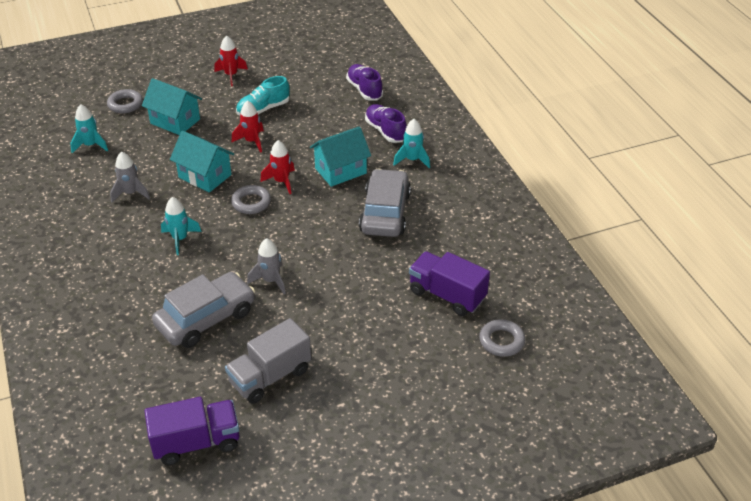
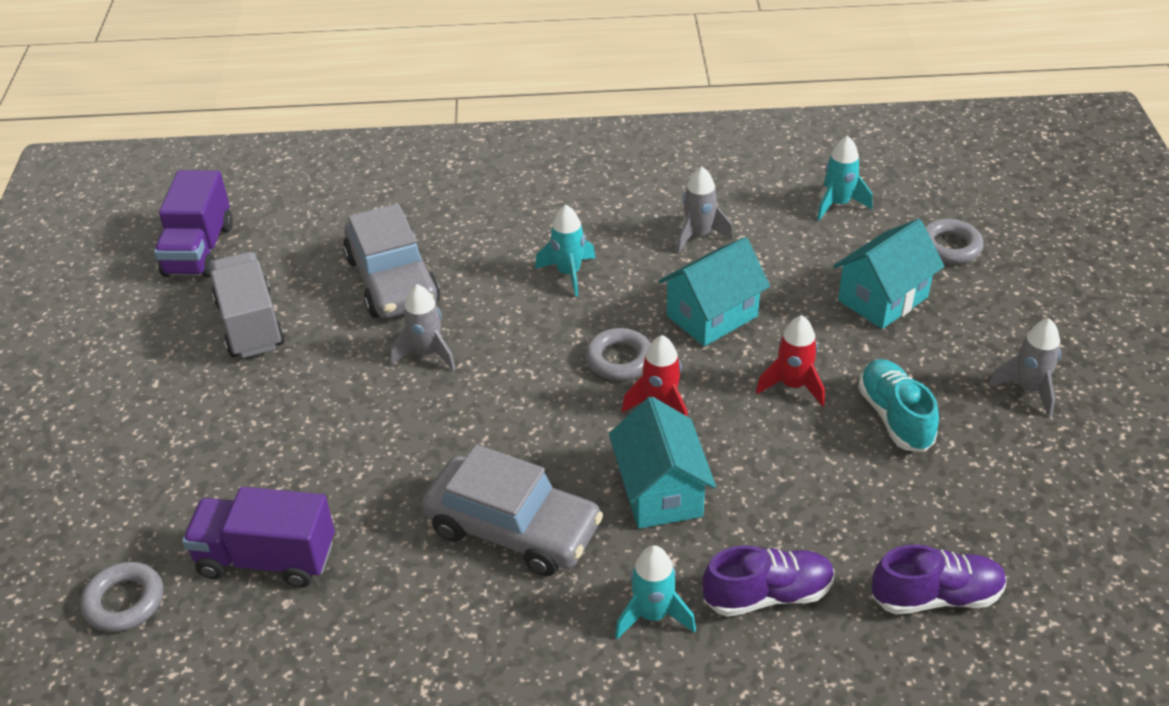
camera: 110 degrees right, 0 degrees up
(231, 75) = (1028, 389): red rocket -> grey rocket
(447, 295) = (266, 559): purple truck -> purple truck turned 135 degrees counterclockwise

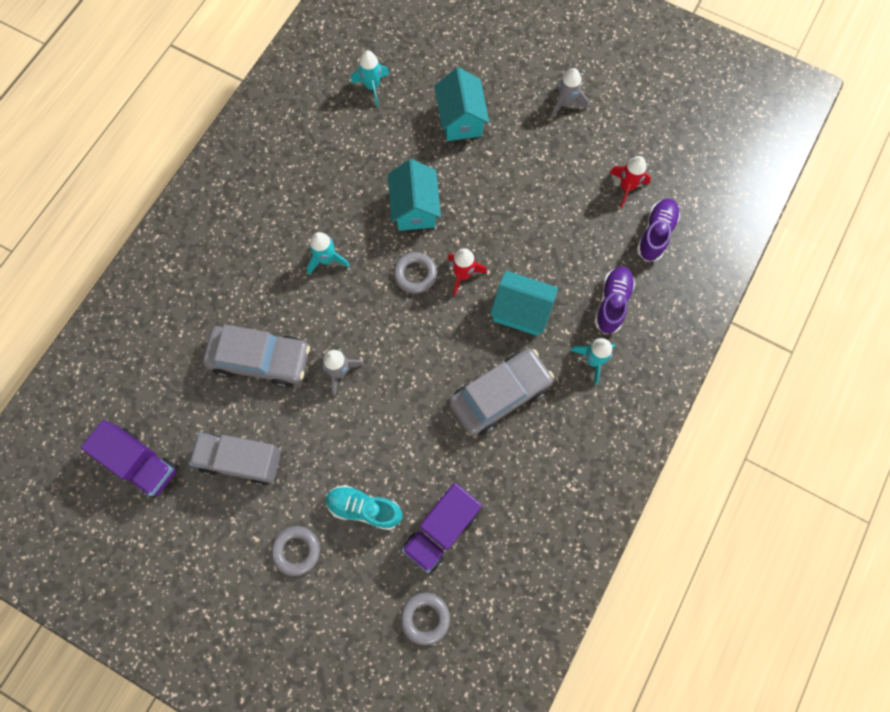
camera: 60 degrees left, 30 degrees up
(699, 235) = (345, 173): grey rocket -> none
(793, 385) = (492, 204): red rocket -> red rocket (626, 187)
(895, 417) = (544, 174): turquoise shoe -> turquoise shoe (364, 508)
(949, 247) = (445, 61): grey ring -> grey ring (296, 550)

